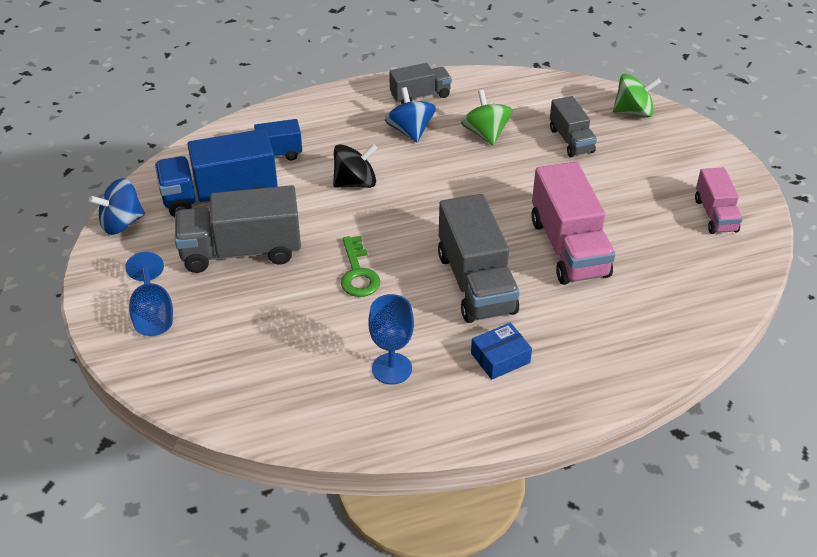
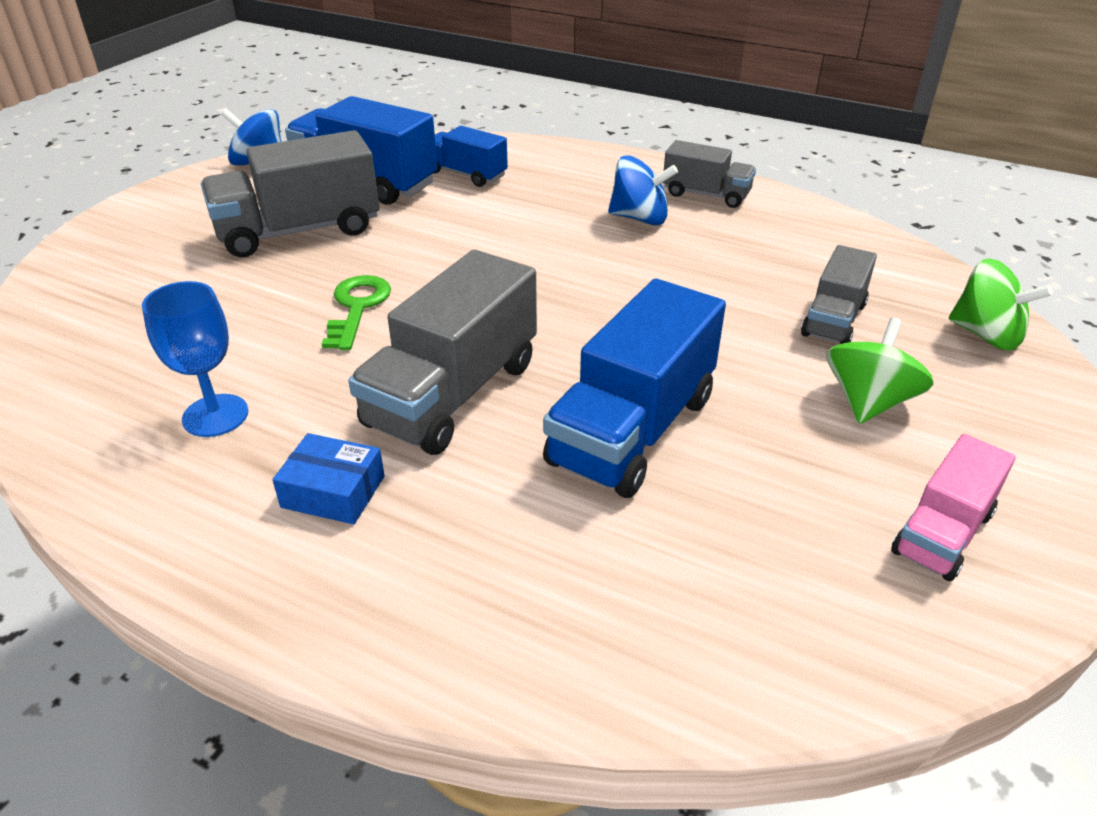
camera: 45 degrees right, 5 degrees down
(153, 314) = (146, 236): blue goblet -> none
(241, 251) = (299, 231): grey truck -> grey truck turned 60 degrees counterclockwise
(355, 183) = (501, 232): black spinning top -> none
(358, 273) = (357, 307): green key -> green key turned 150 degrees clockwise
(410, 131) = (639, 218): blue spinning top -> blue spinning top turned 75 degrees clockwise
(485, 134) = (725, 260): green spinning top -> green spinning top (868, 402)
(569, 248) = (633, 430): pink truck -> blue truck

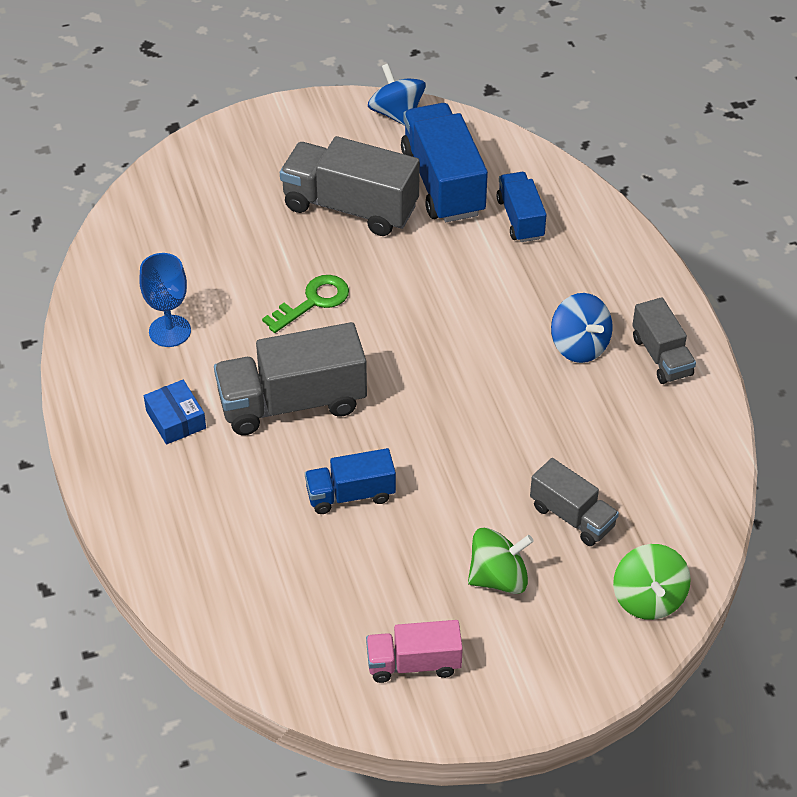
camera: 45 degrees right, 10 degrees up
(633, 430) = (350, 495): blue truck -> blue truck, size x0.58
(834, 320) = (572, 516): grey truck -> grey truck turned 120 degrees counterclockwise

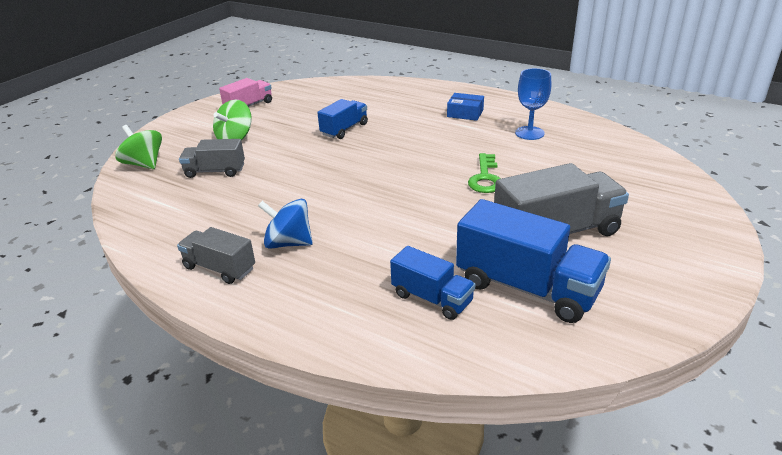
camera: 140 degrees right, 15 degrees down
(292, 403) = (423, 140): grey truck -> none
(396, 114) = (655, 319): blue spinning top -> none

